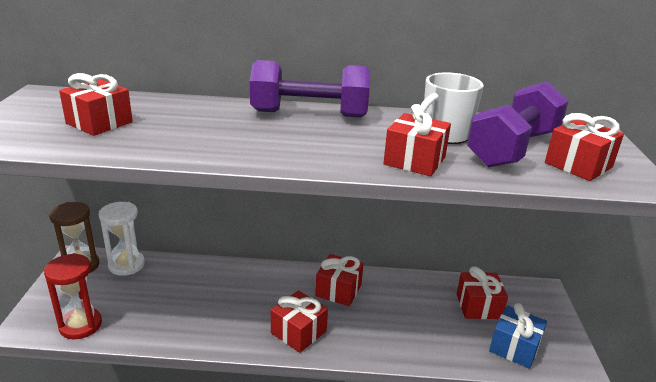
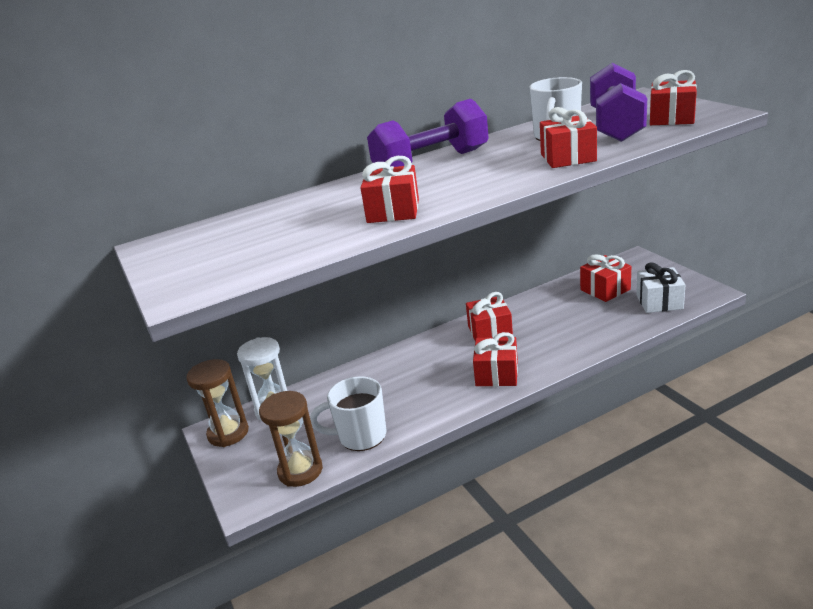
camera: 25 degrees left, 0 degrees up
(80, 325) = (300, 471): red hourglass -> brown hourglass
(99, 123) = (267, 238): red gift -> red gift (393, 211)
(147, 323) = (360, 436): none -> white mug
(514, 347) = (659, 302): blue gift -> white gift

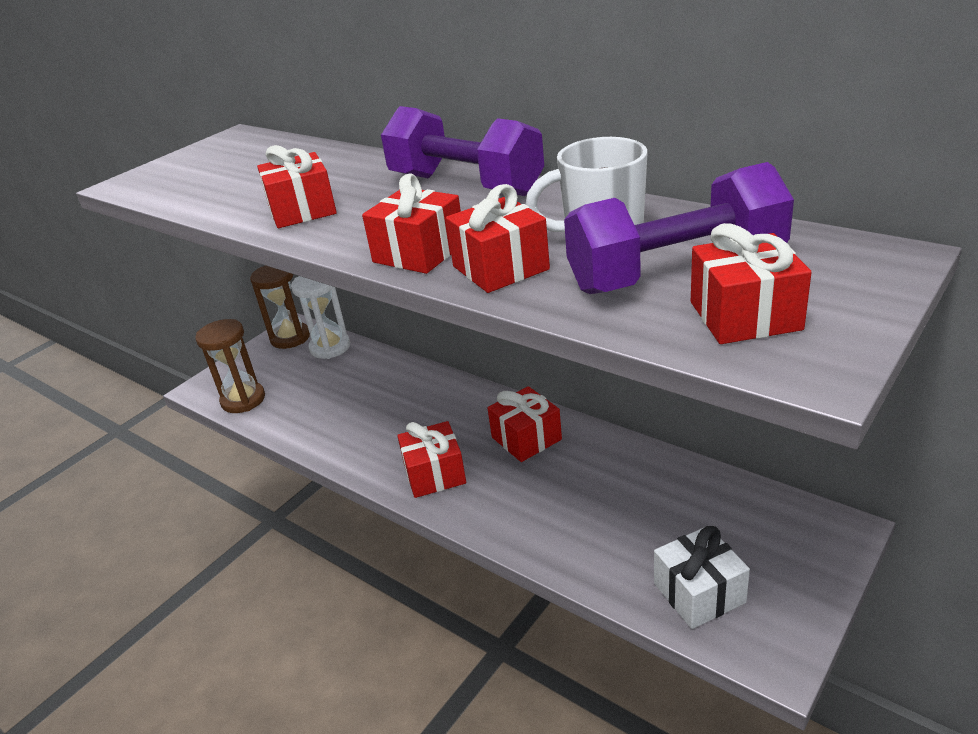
camera: 65 degrees right, 5 degrees up
(360, 436) = (298, 415): white mug -> none
(605, 289) = (702, 518): red gift -> red gift (419, 253)

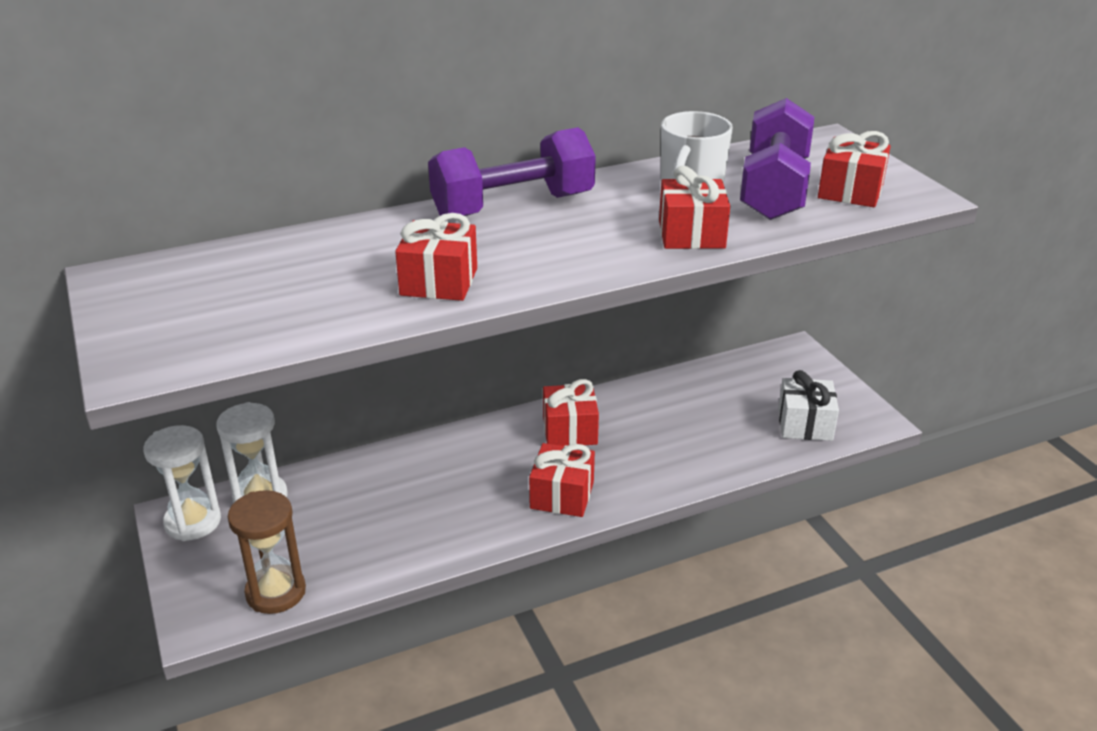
camera: 65 degrees left, 0 degrees up
(290, 338) = (193, 522): brown hourglass -> white hourglass
(419, 253) = (620, 254): red gift -> none

